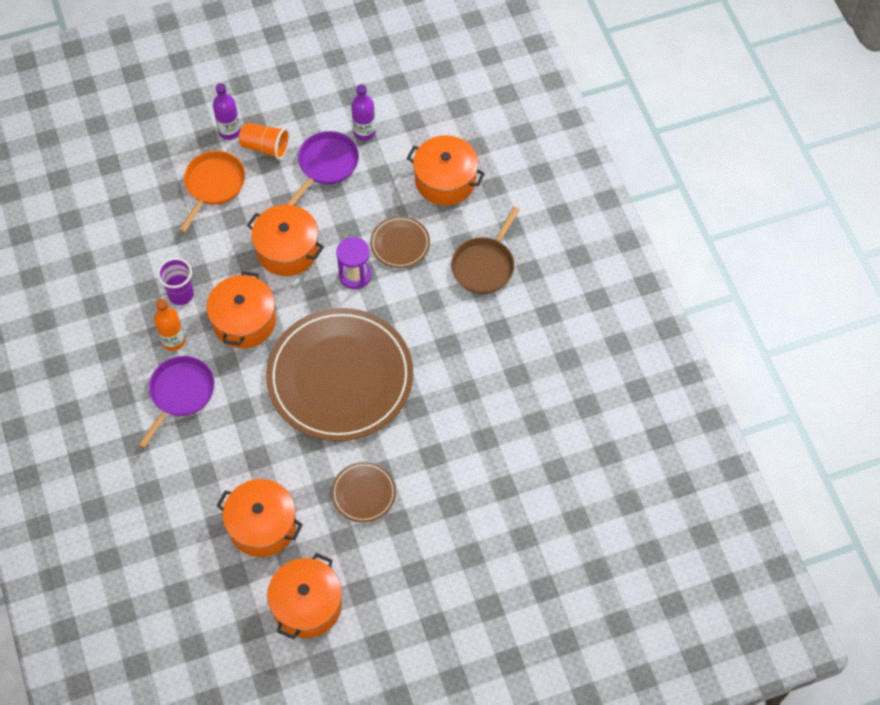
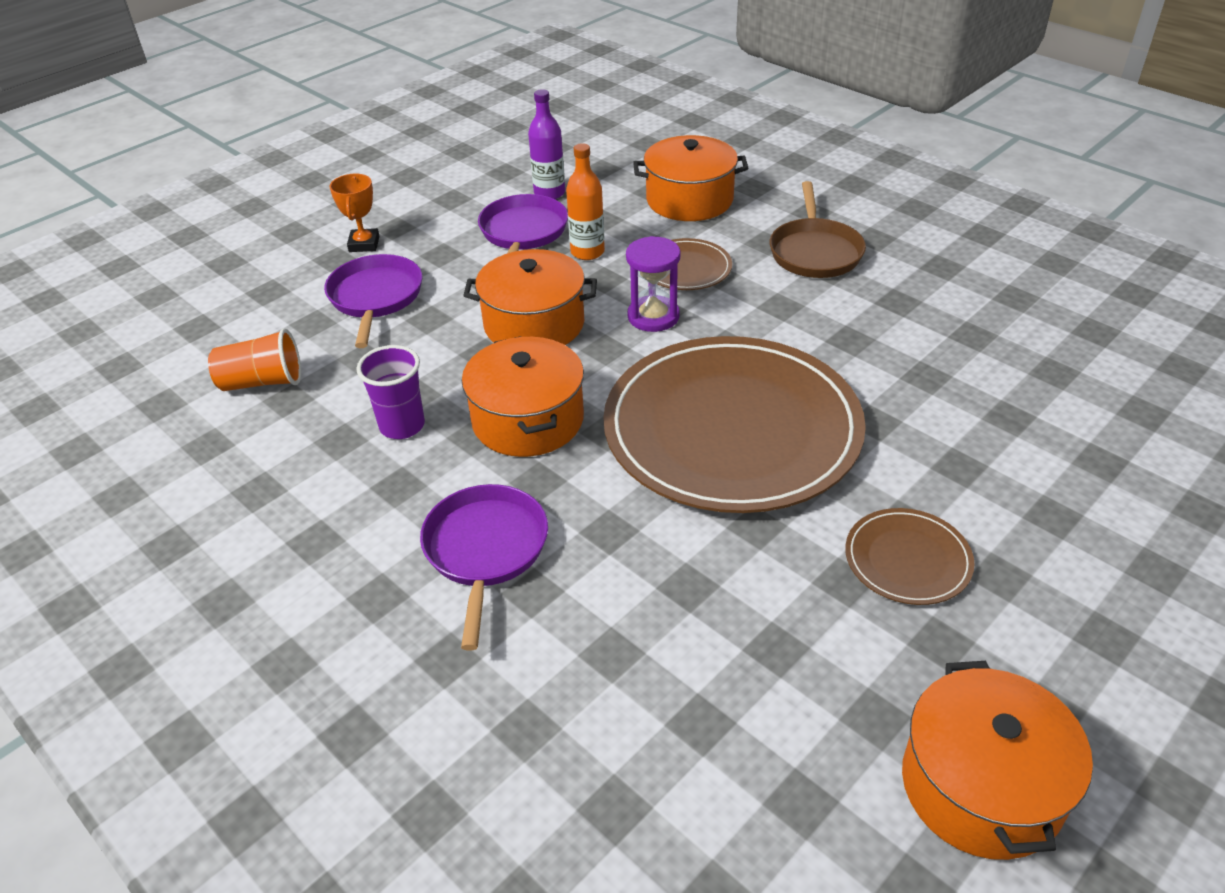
camera: 25 degrees left, 20 degrees down
(173, 341) = (426, 486): orange bottle -> orange bottle (587, 252)
(213, 185) = (375, 298): orange pan -> purple pan
(229, 131) = (364, 244): purple bottle -> orange trophy
(262, 525) = (782, 686): orange pot -> none
(265, 147) = (426, 243): orange cup -> orange cup (262, 382)

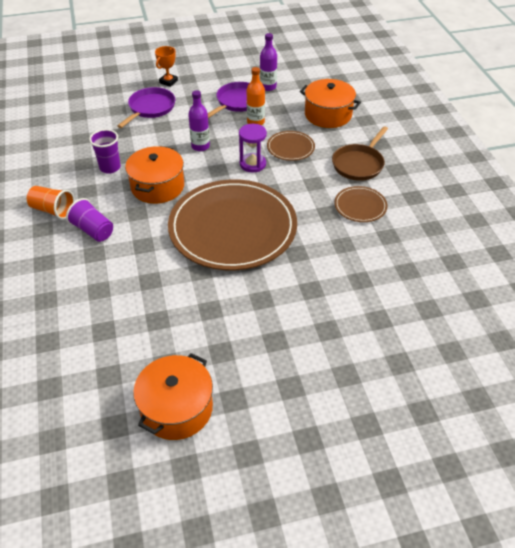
camera: 30 degrees right, 5 degrees up
(262, 382) = (78, 127): orange cup -> orange cup (53, 210)
(485, 550) = (93, 230): purple pan -> purple cup
(534, 324) = (200, 146): orange pot -> purple bottle
(907, 559) = (244, 315): brown plate -> brown plate (360, 206)

